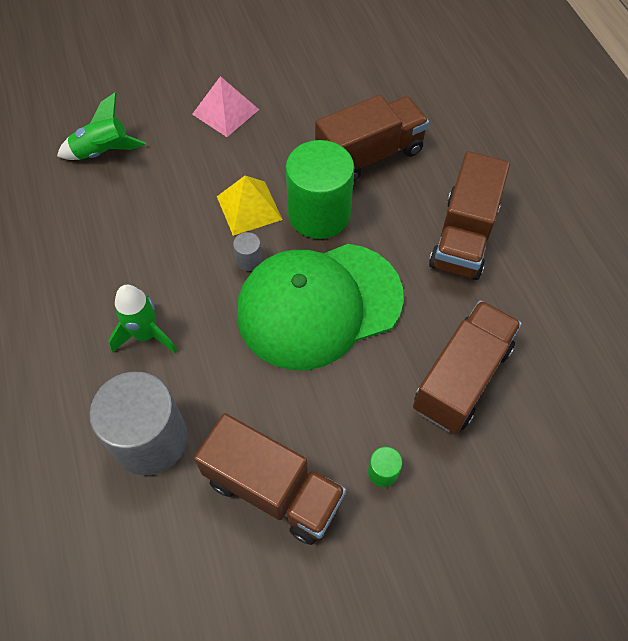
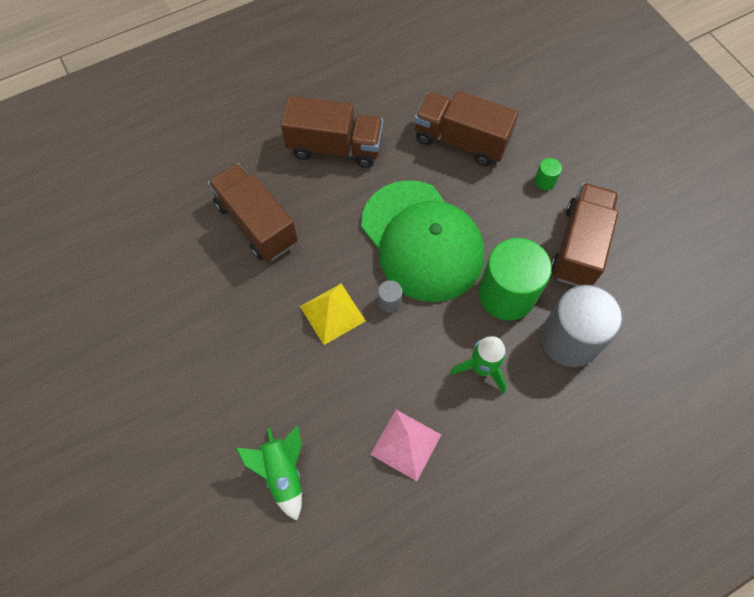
camera: 100 degrees left, 5 degrees up
(225, 111) = (213, 361): pink pyramid -> pink pyramid (406, 444)
(319, 214) = (330, 254): green cylinder -> green cylinder (506, 294)

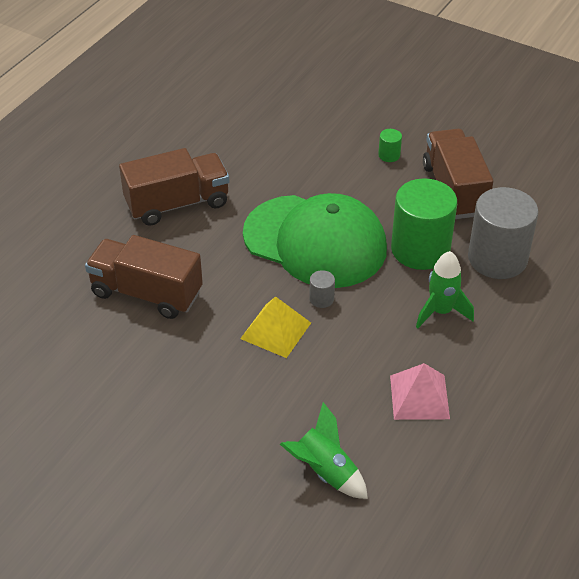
camera: 30 degrees left, 20 degrees down
(461, 140) = (292, 154): brown truck -> none

